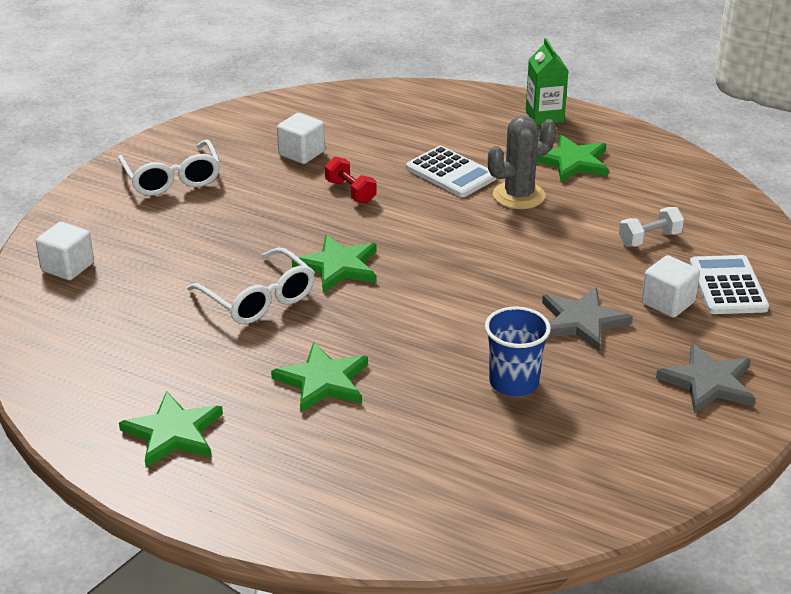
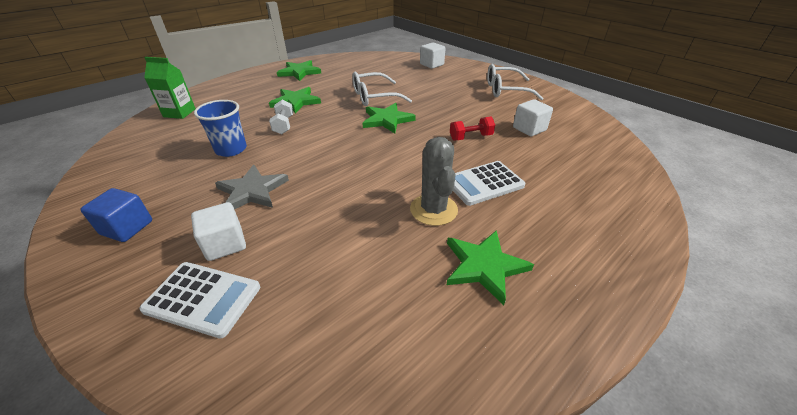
camera: 110 degrees right, 5 degrees up
(544, 116) = (596, 278): green carton -> green carton (179, 113)
(649, 239) = (317, 271): white dumbbell -> white dumbbell (283, 125)
(708, 382) = (127, 228): grey star -> blue cube

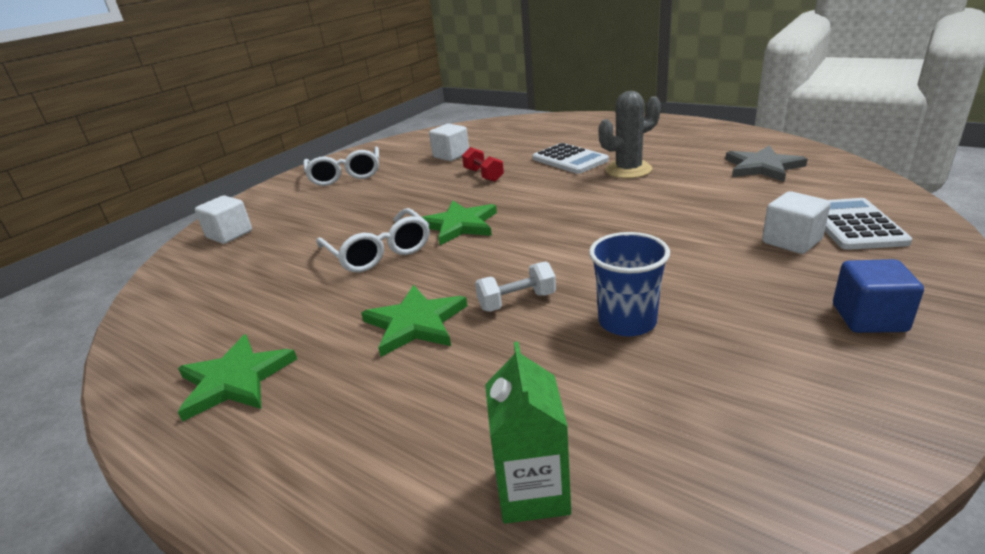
camera: 100 degrees left, 10 degrees down
(252, 191) = (699, 261): grey star -> grey star (762, 167)
(484, 266) = (674, 147): green star -> none

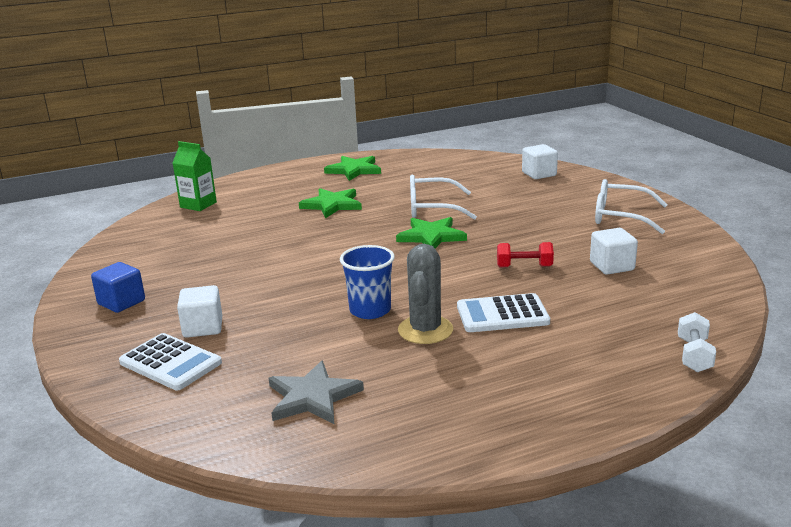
camera: 120 degrees right, 5 degrees down
(517, 301) = (306, 229): white dumbbell -> white dumbbell (694, 355)
(627, 322) = (239, 247): blue cup -> blue cup (370, 310)

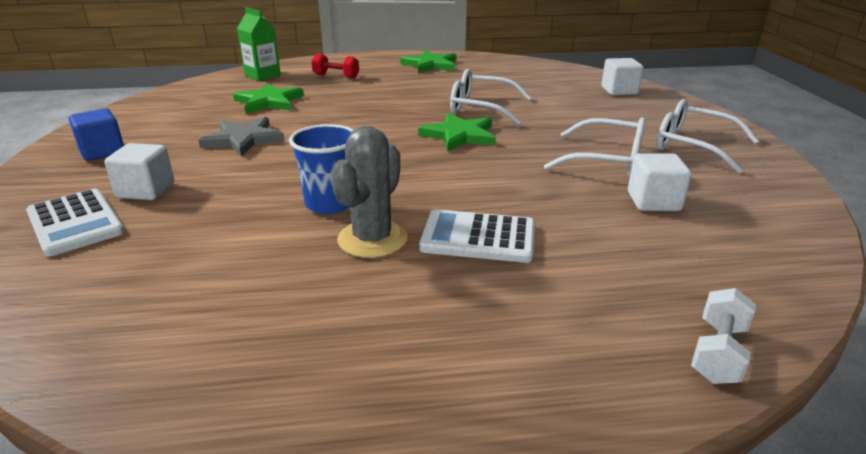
camera: 15 degrees right, 5 degrees up
(312, 397) = (173, 298): grey star -> grey star (243, 139)
(332, 205) = (383, 92): green star -> green star (269, 101)
(524, 266) = (542, 184): red dumbbell -> red dumbbell (336, 76)
(562, 239) = (607, 160): none -> white glasses

